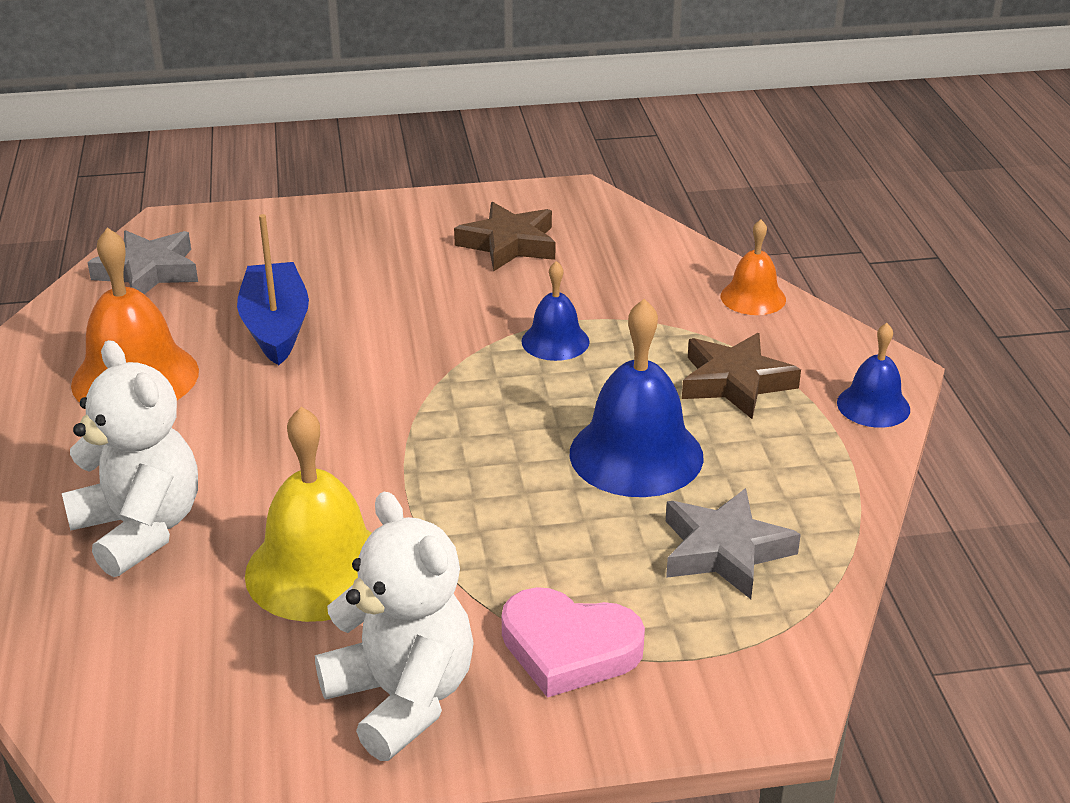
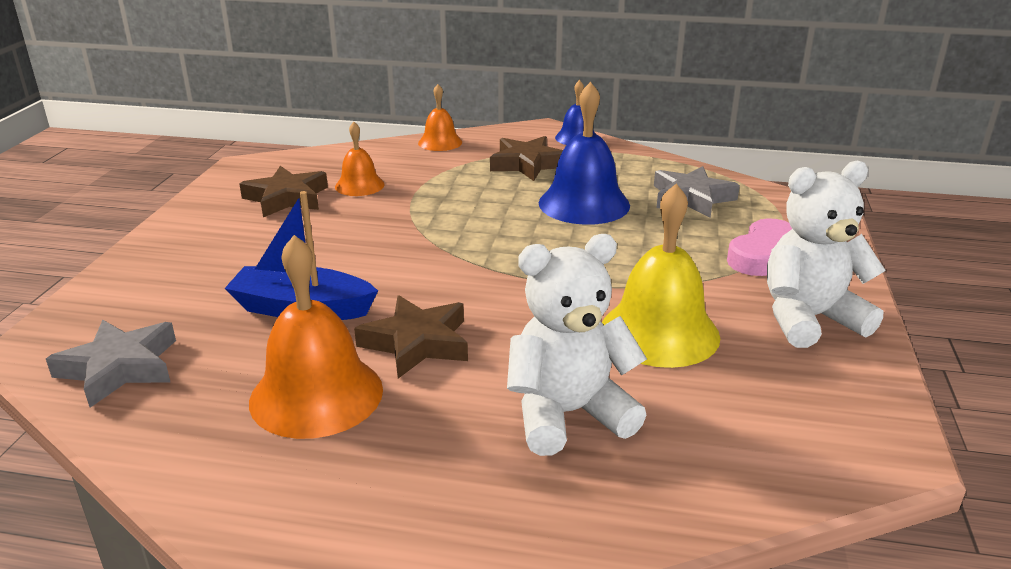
camera: 70 degrees left, 5 degrees down
(238, 408) = (416, 343): none -> brown star
(555, 341) = (434, 205): blue bell -> none
(574, 278) = (359, 185): none -> orange bell

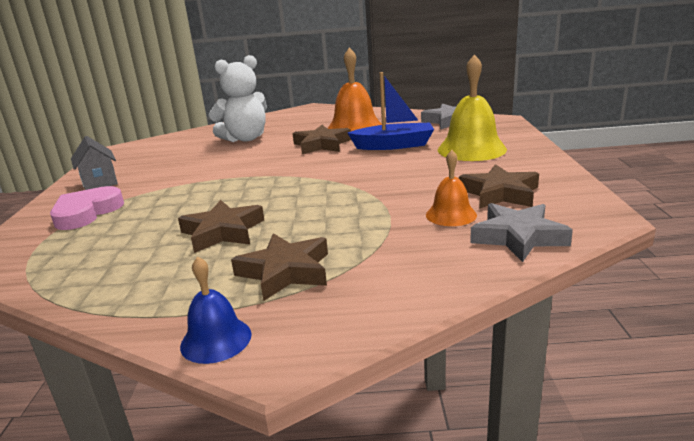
camera: 170 degrees right, 5 degrees down
(440, 142) = (419, 290): orange bell -> none
(584, 204) = (222, 232): blue bell -> brown star
(659, 332) = (193, 165): yellow bell -> yellow bell (471, 149)
(691, 198) = (108, 255): grey star -> grey star (518, 237)
(809, 319) = (100, 183): white teddy bear -> grey house

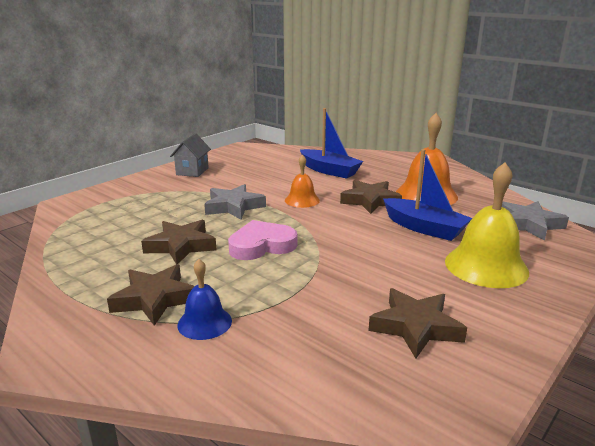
camera: 40 degrees right, 0 degrees up
(86, 213) = (150, 192): pink heart -> pink heart (262, 245)
(216, 339) = (49, 322): blue bell -> blue bell (204, 322)
(245, 139) = (329, 171): white teddy bear -> blue boat
(451, 215) = (335, 322): orange bell -> orange bell (302, 200)
(518, 237) = (342, 379): grey star -> grey star (234, 206)

